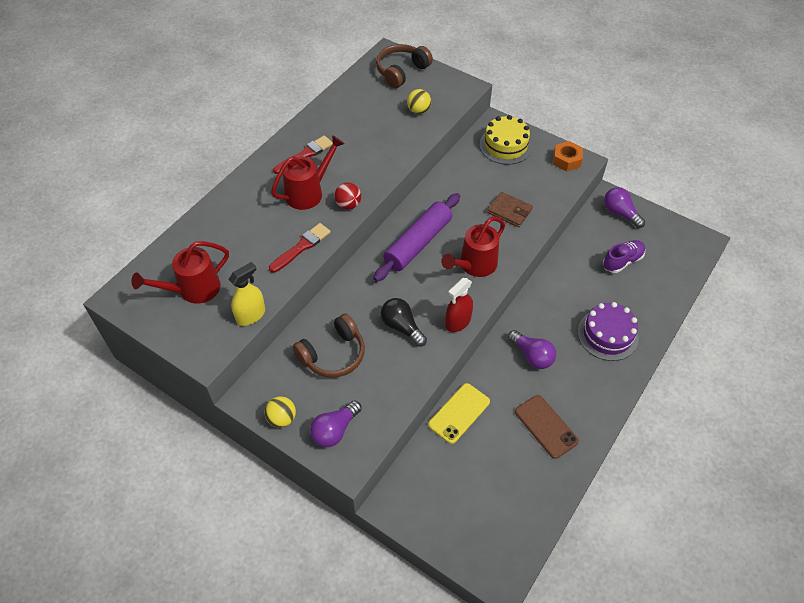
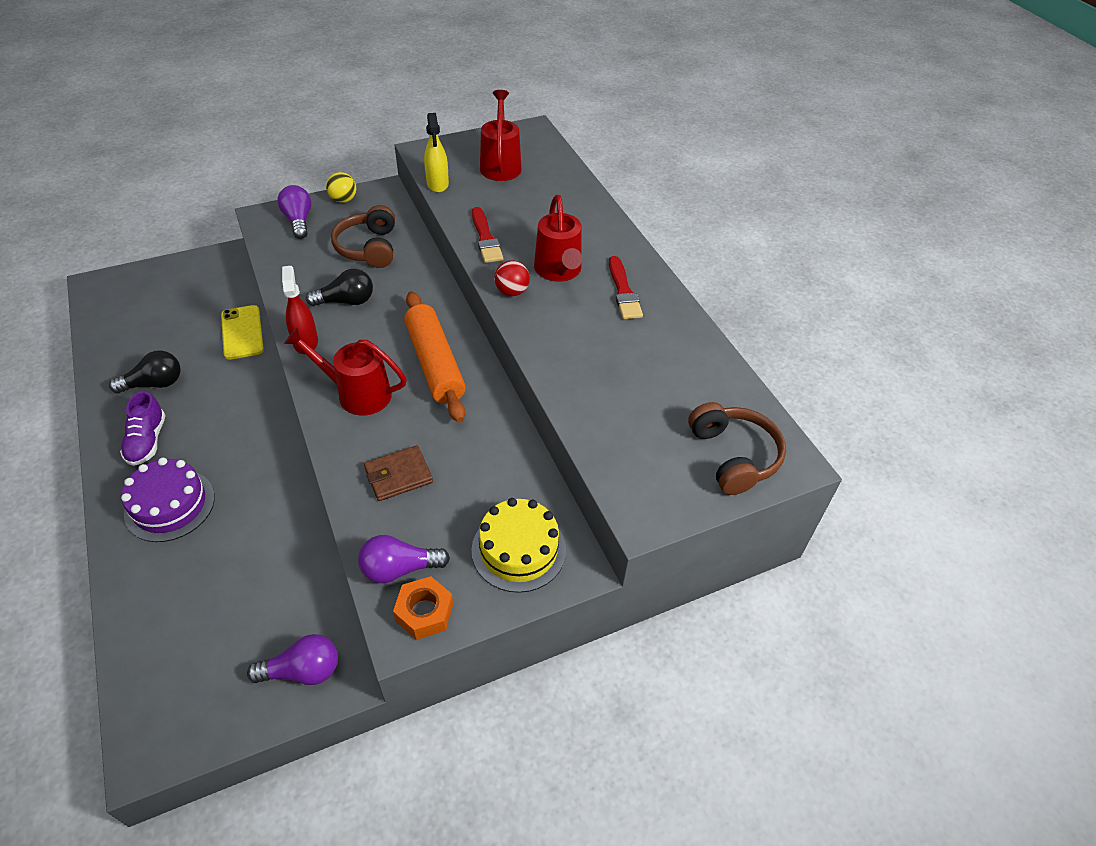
camera: 120 degrees right, 5 degrees down
(418, 111) = (627, 430): yellow ball -> none
(418, 243) = (435, 364): purple rolling pin -> orange rolling pin
(474, 266) = (356, 393): red watering can -> red watering can turned 60 degrees counterclockwise
(532, 356) = (229, 420): purple light bulb -> purple light bulb (399, 569)
(546, 426) = (155, 384): brown phone -> black light bulb
(622, 261) = (233, 604): purple shoe -> purple shoe (147, 441)

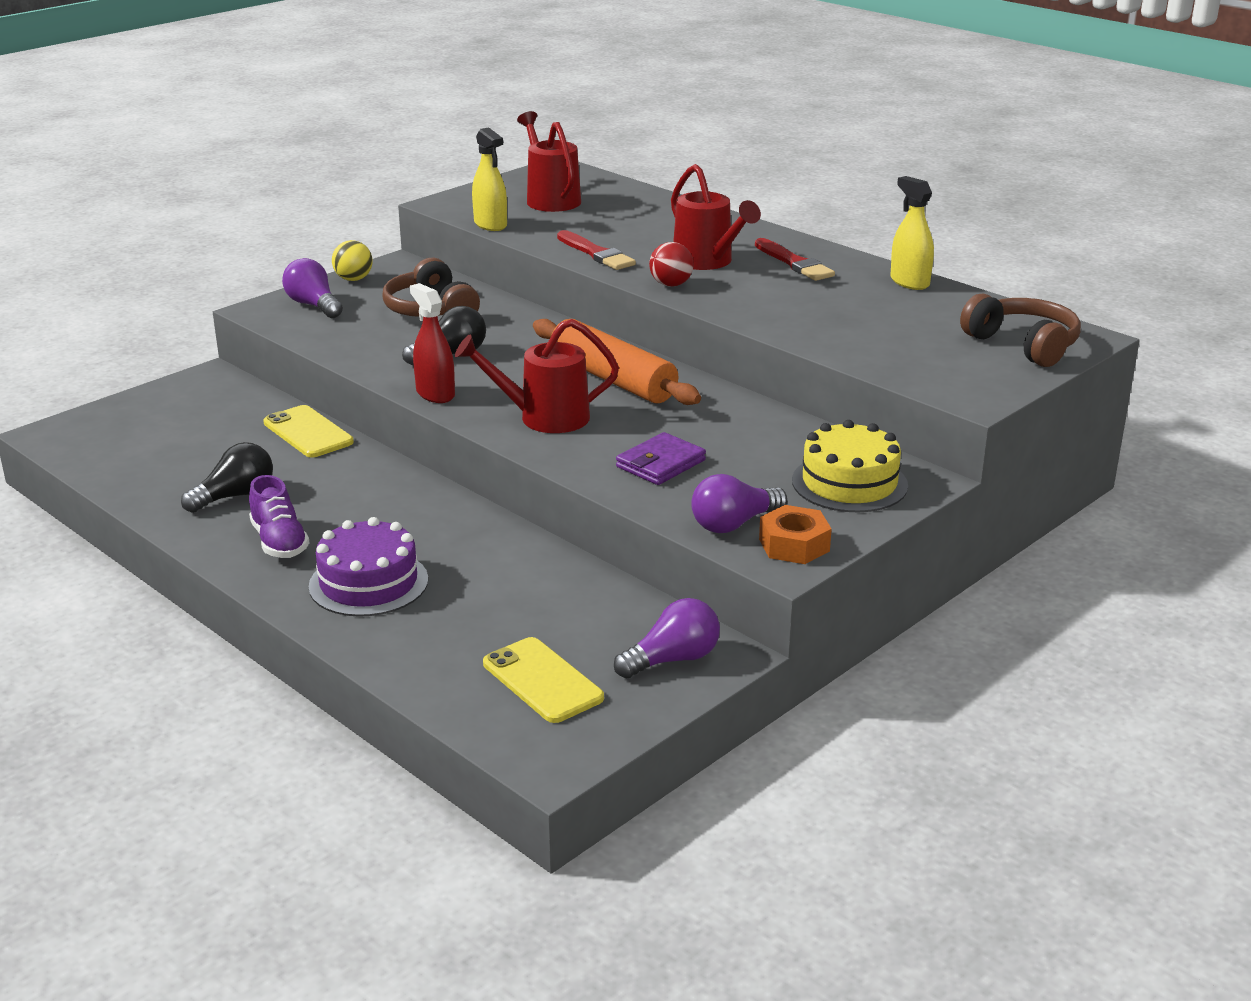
camera: 20 degrees left, 20 degrees down
(202, 658) = (542, 681): none -> yellow phone
(398, 475) = (660, 464): brown wallet -> purple wallet
(697, 342) = (909, 282): none -> yellow spray bottle

